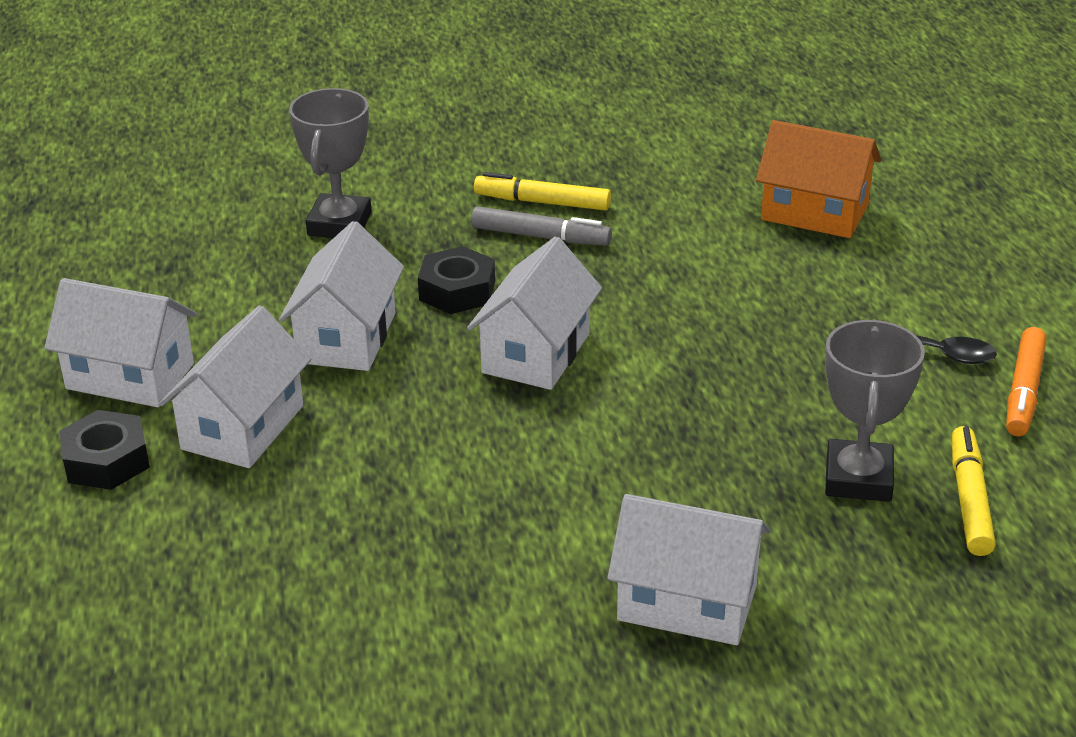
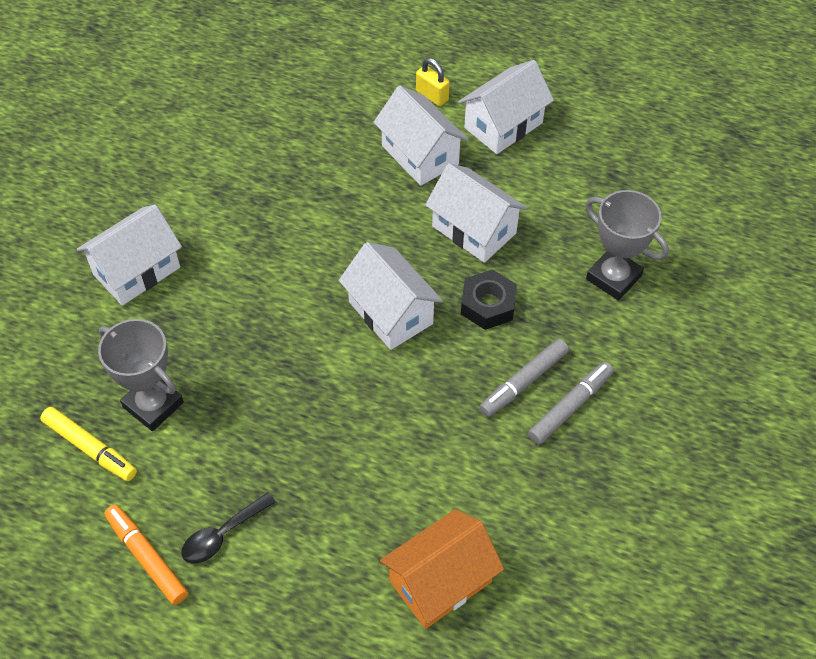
camera: 120 degrees right, 20 degrees up
(106, 461) = (432, 96): black nut -> yellow padlock
(542, 202) = (570, 407): yellow marker -> grey marker

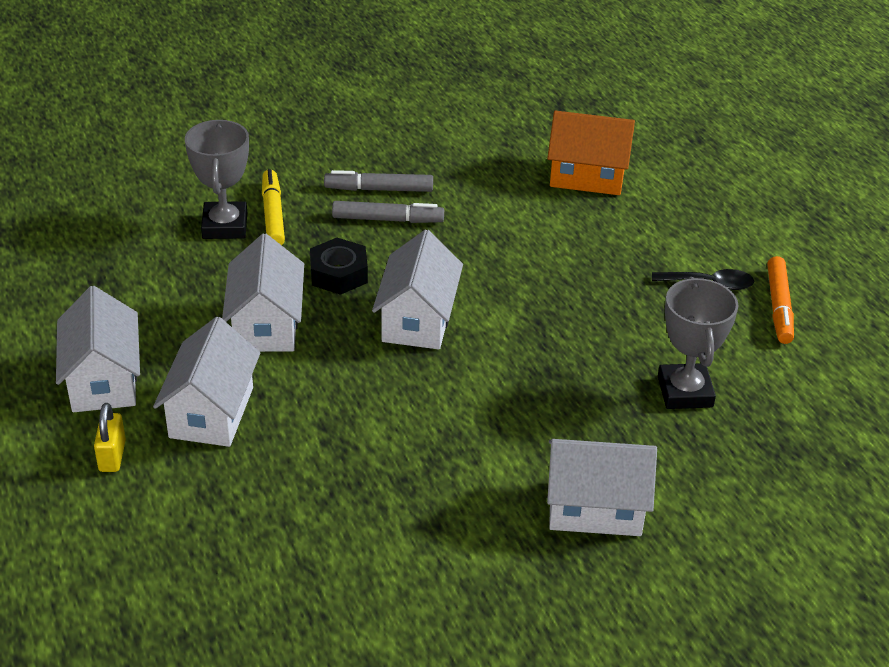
camera: 135 degrees left, 15 degrees down
(90, 448) = (766, 398): yellow marker -> yellow marker (273, 215)
(503, 125) = (103, 380): white house -> white house turned 75 degrees clockwise

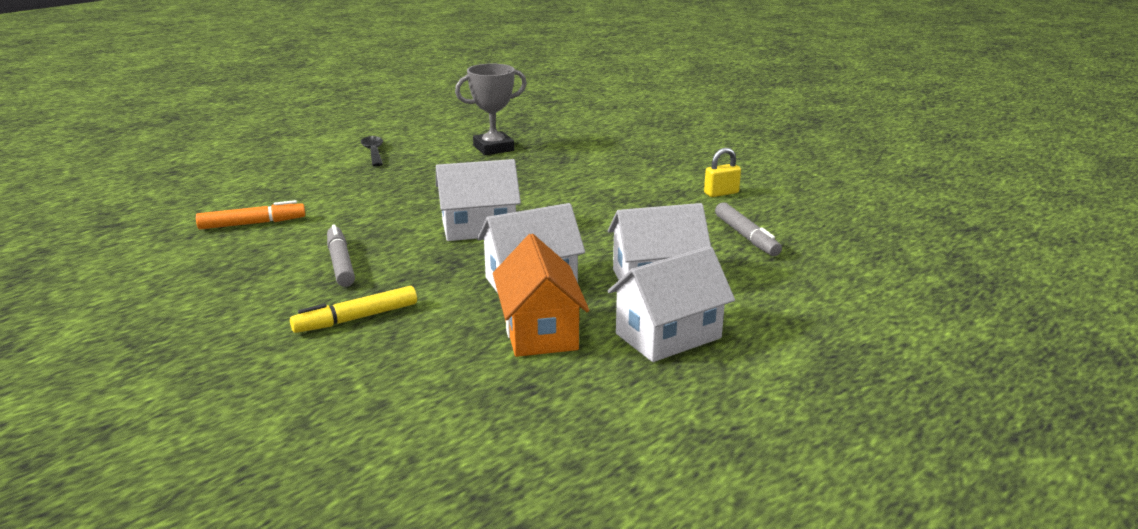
camera: 110 degrees left, 15 degrees down
(112, 456) = (746, 305): yellow padlock -> yellow padlock (721, 193)
(225, 226) = (389, 339): grey trophy -> none
(338, 274) = (437, 268): black nut -> none
(379, 189) = (289, 276): grey marker -> grey marker (746, 236)
(587, 176) = (241, 200): orange house -> orange house (539, 331)
(595, 508) = (617, 157): white house -> none
(779, 307) = (388, 135): orange marker -> orange marker (252, 223)

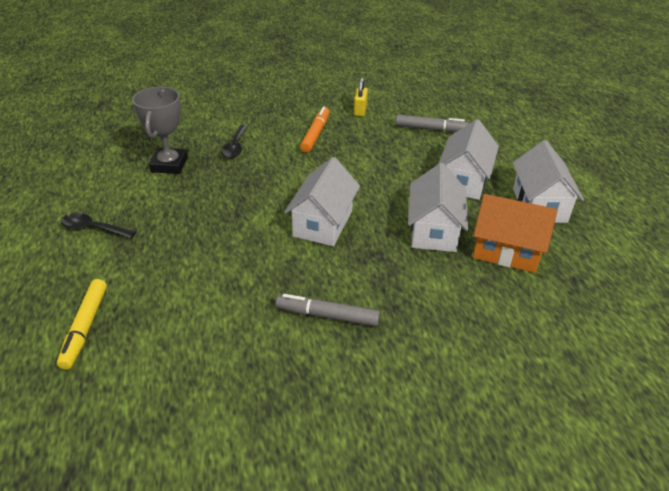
camera: 60 degrees left, 15 degrees up
(252, 223) = (186, 353): orange marker -> orange marker (315, 134)
(356, 318) = (435, 333): yellow marker -> yellow marker (85, 327)
(558, 162) = (235, 147): none -> black spoon

